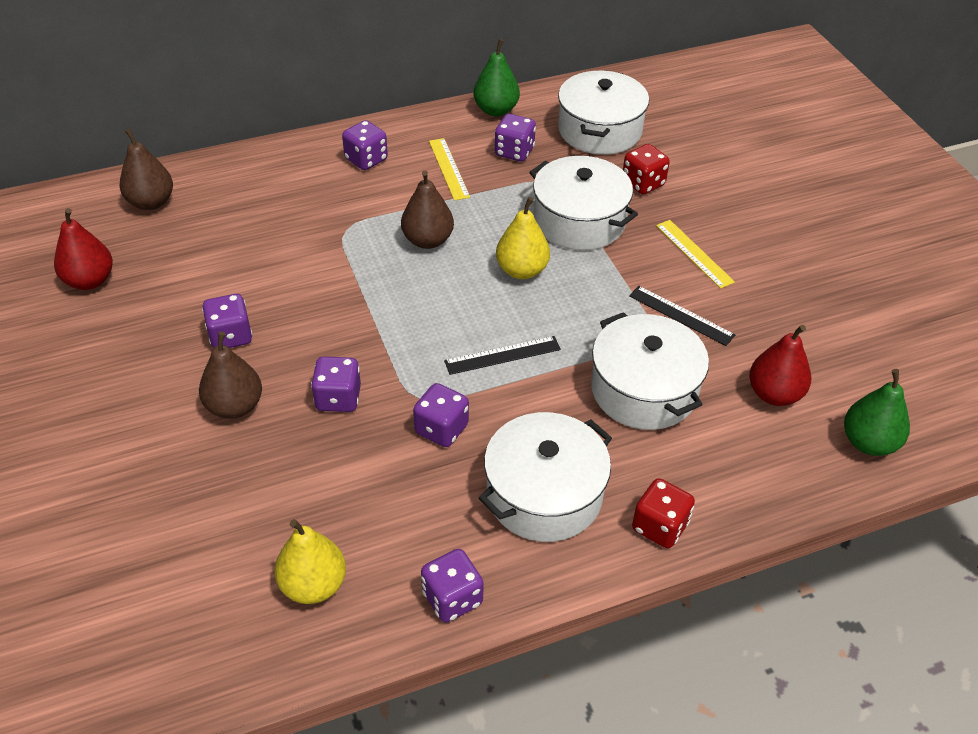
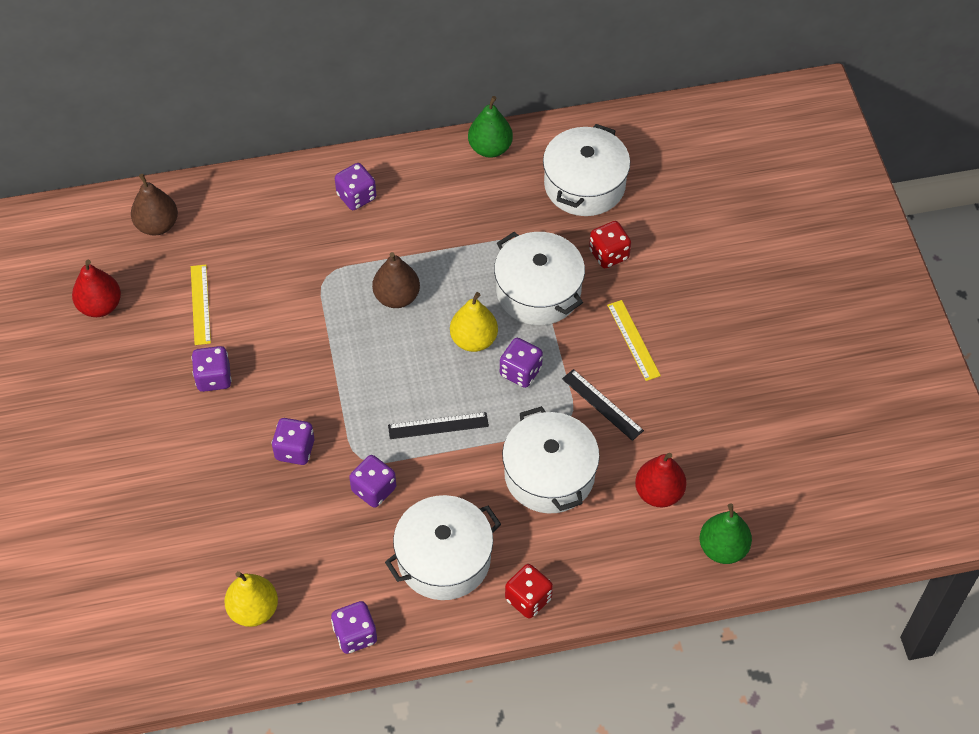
camera: 10 degrees right, 10 degrees up
(235, 406) = (210, 447): brown pear -> none
(449, 168) = (431, 216): yellow ruler -> yellow ruler (200, 304)
(514, 152) = (496, 202): purple dice -> purple dice (520, 372)

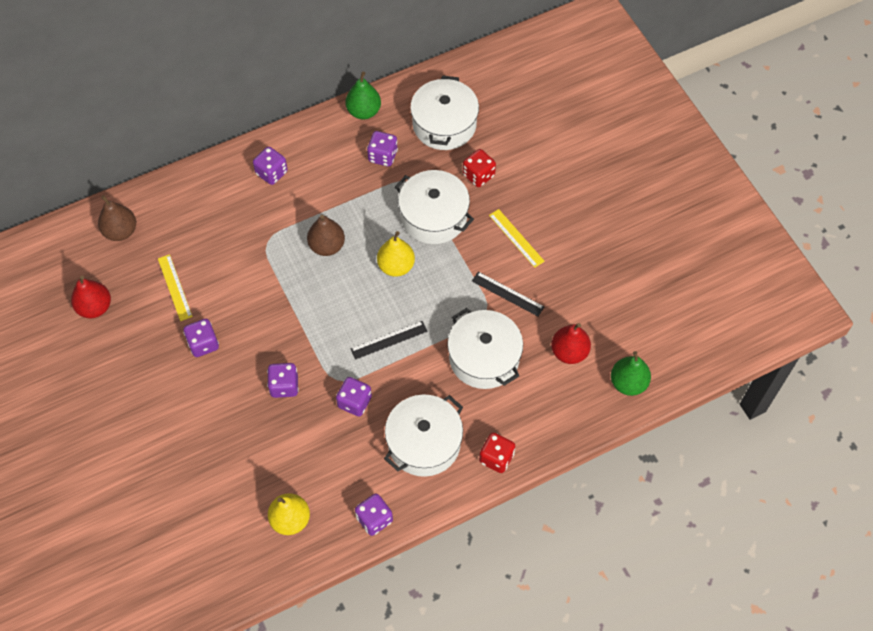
camera: 15 degrees left, 5 degrees up
(520, 372) = (439, 283): purple dice -> purple dice (383, 156)

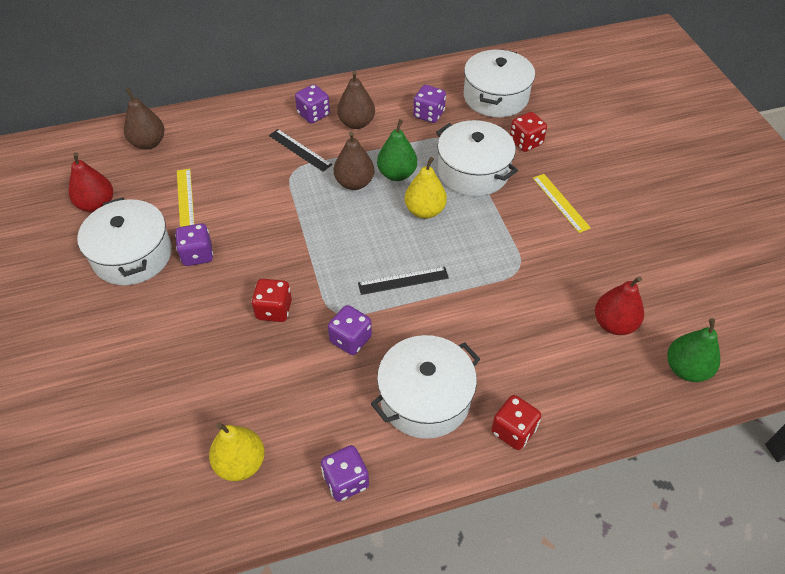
camera: 10 degrees right, 10 degrees down
(284, 386) = (274, 310): purple dice -> red dice
(315, 177) = (356, 123): none -> brown pear
(364, 111) = (416, 77): green pear -> green pear (397, 174)
(484, 358) = (511, 315): white pot -> white pot (132, 255)
(507, 294) = (545, 254): black ruler -> black ruler (300, 150)

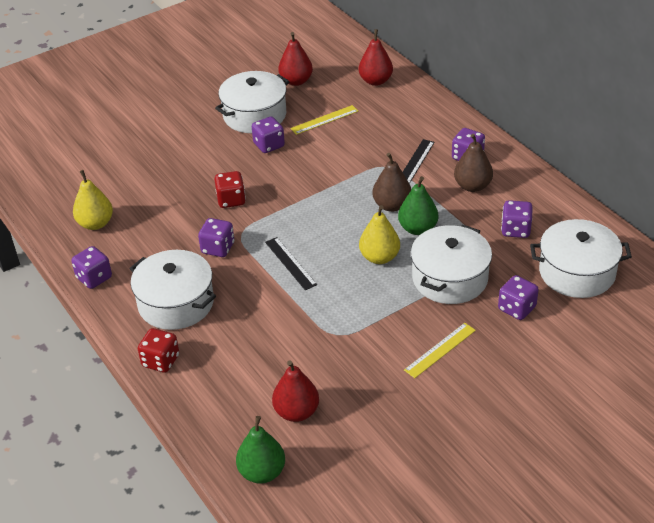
camera: 75 degrees right, 10 degrees down
(148, 143) = (375, 81): brown pear -> red pear
(525, 142) = (516, 308): red dice -> purple dice

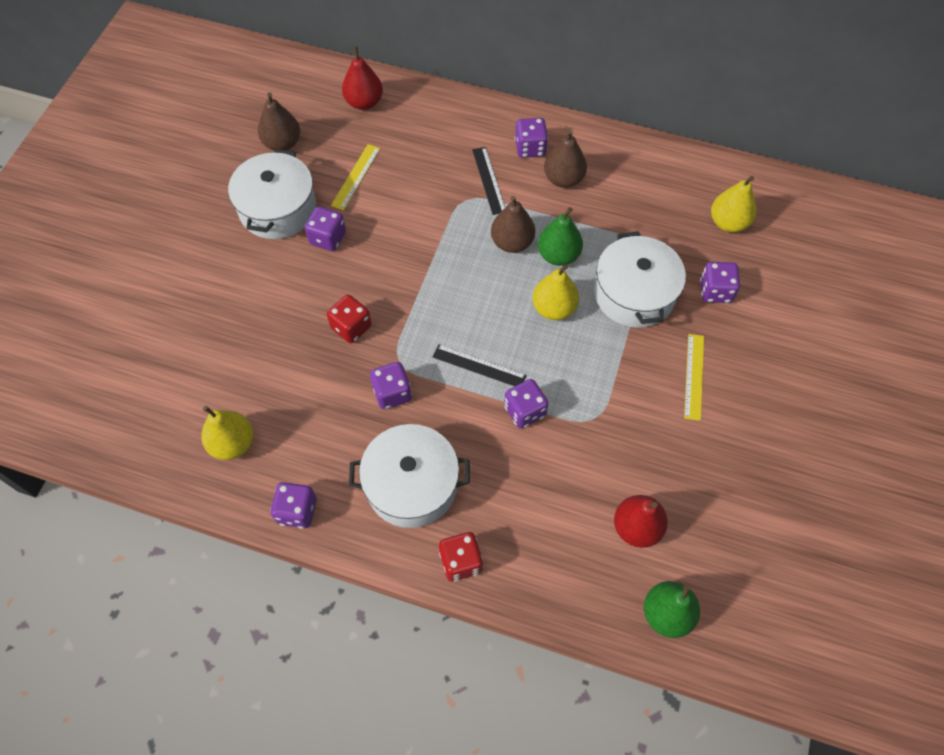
camera: 40 degrees left, 20 degrees up
(296, 81) = (282, 143): red pear -> brown pear
(515, 230) = (641, 207): purple dice -> purple dice (524, 411)
(577, 272) = (728, 223): white pot -> yellow pear

